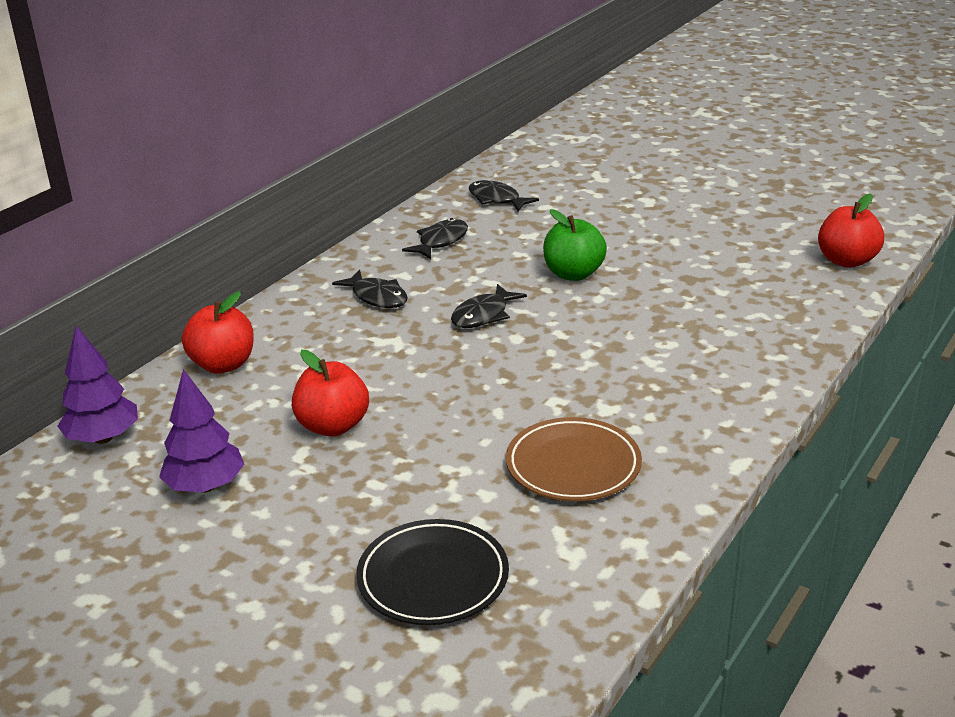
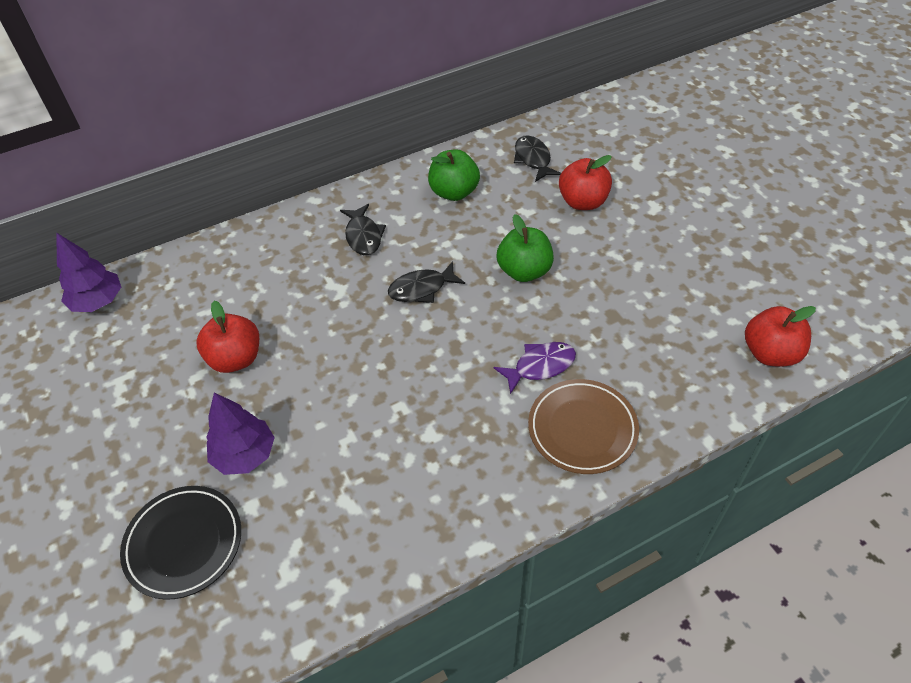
camera: 30 degrees right, 20 degrees up
(205, 486) = (120, 378): purple tree -> purple tree (245, 455)
(223, 365) = (215, 263): red apple -> red apple (583, 202)
(440, 241) = (454, 192): black fish -> green apple
(573, 465) = (358, 483): brown plate -> brown plate (582, 429)
(660, 330) = (540, 366): none -> purple fish

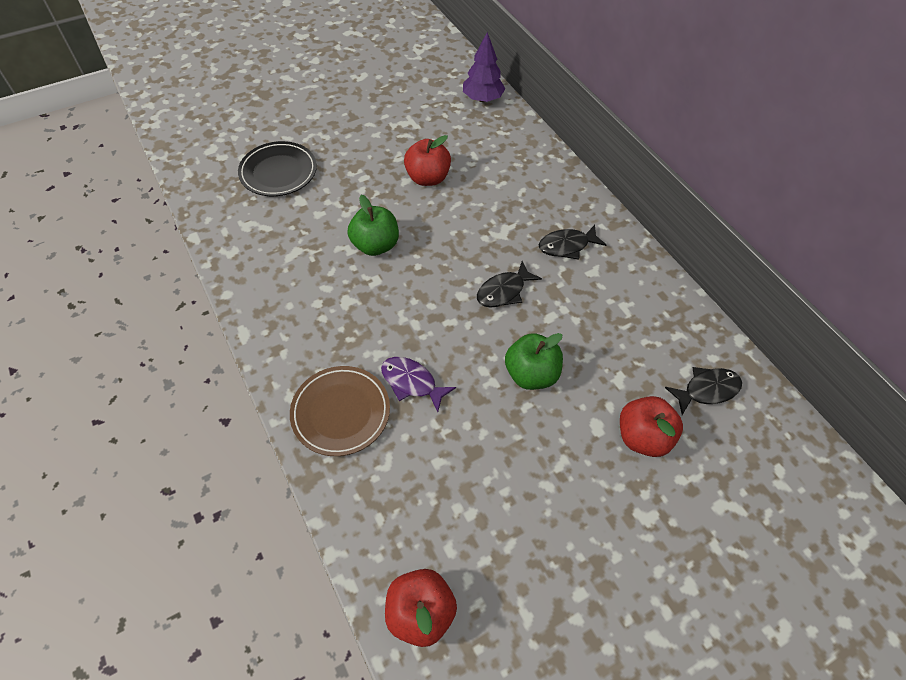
camera: 85 degrees right, 5 degrees up
(245, 455) = (341, 193): purple tree -> none
(421, 289) = (504, 291): black fish -> black fish turned 105 degrees counterclockwise
(454, 192) = (638, 315): green apple -> green apple (375, 245)
(540, 366) = (412, 382): purple fish -> purple fish turned 150 degrees clockwise

